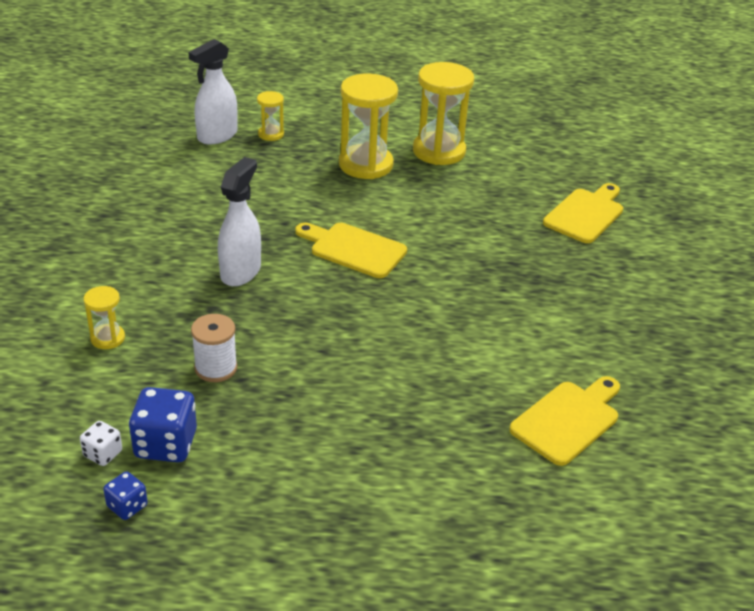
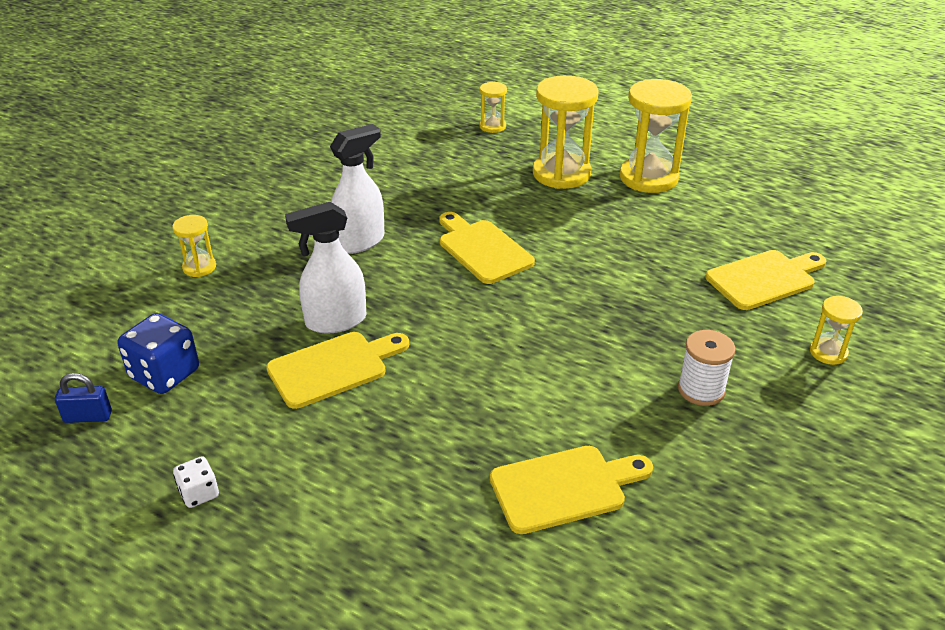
camera: 30 degrees right, 0 degrees up
(103, 454) = (109, 364): white dice -> white dice (199, 493)
(127, 506) = (88, 417): blue dice -> blue padlock
(216, 368) = (264, 321): white spool -> white spool (701, 390)
(217, 136) = (442, 117): white spray bottle -> white spray bottle (335, 321)
(313, 388) = (333, 368): none -> yellow cutting board
(667, 259) = (828, 352): none -> yellow hourglass

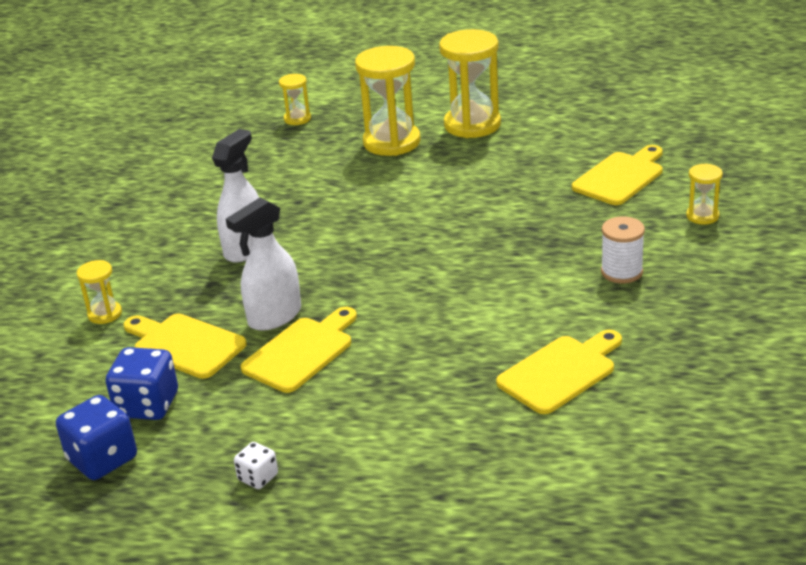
camera: 20 degrees left, 5 degrees down
(88, 417) = (102, 459): blue padlock -> blue dice
(482, 249) = (365, 223): yellow cutting board -> yellow cutting board (185, 345)

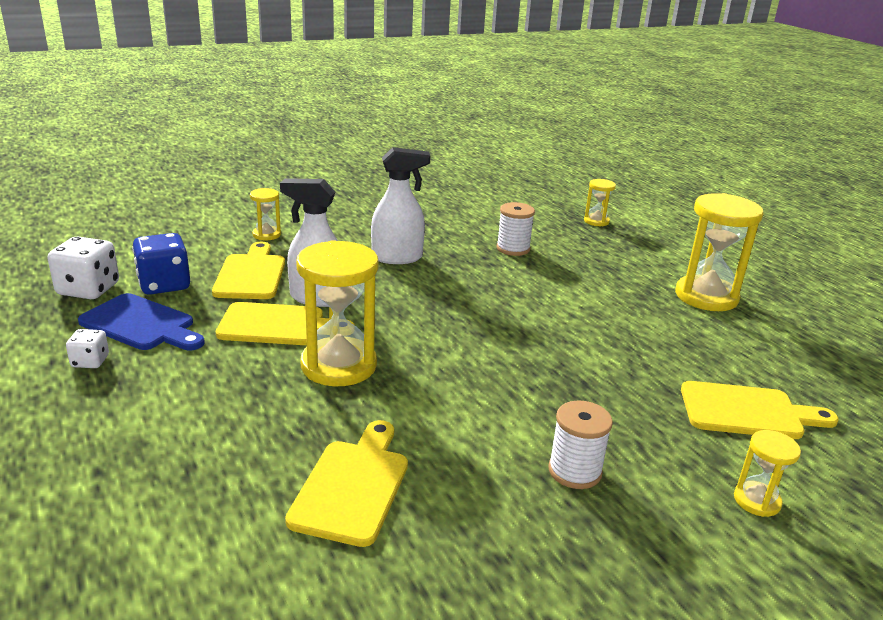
camera: 50 degrees right, 5 degrees down
(102, 459) = (88, 289): blue dice -> white dice
(216, 434) = (141, 324): none -> blue cutting board
(299, 181) = (513, 248): none -> white spool
(392, 142) = (622, 268): yellow hourglass -> yellow hourglass (339, 365)
(560, 372) = (352, 486): yellow cutting board -> yellow cutting board turned 90 degrees counterclockwise

